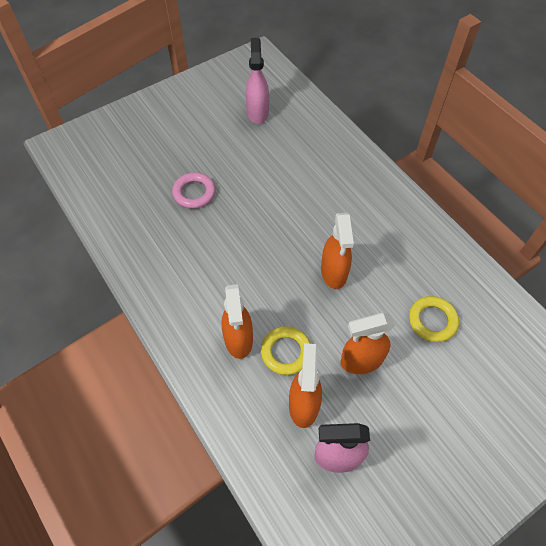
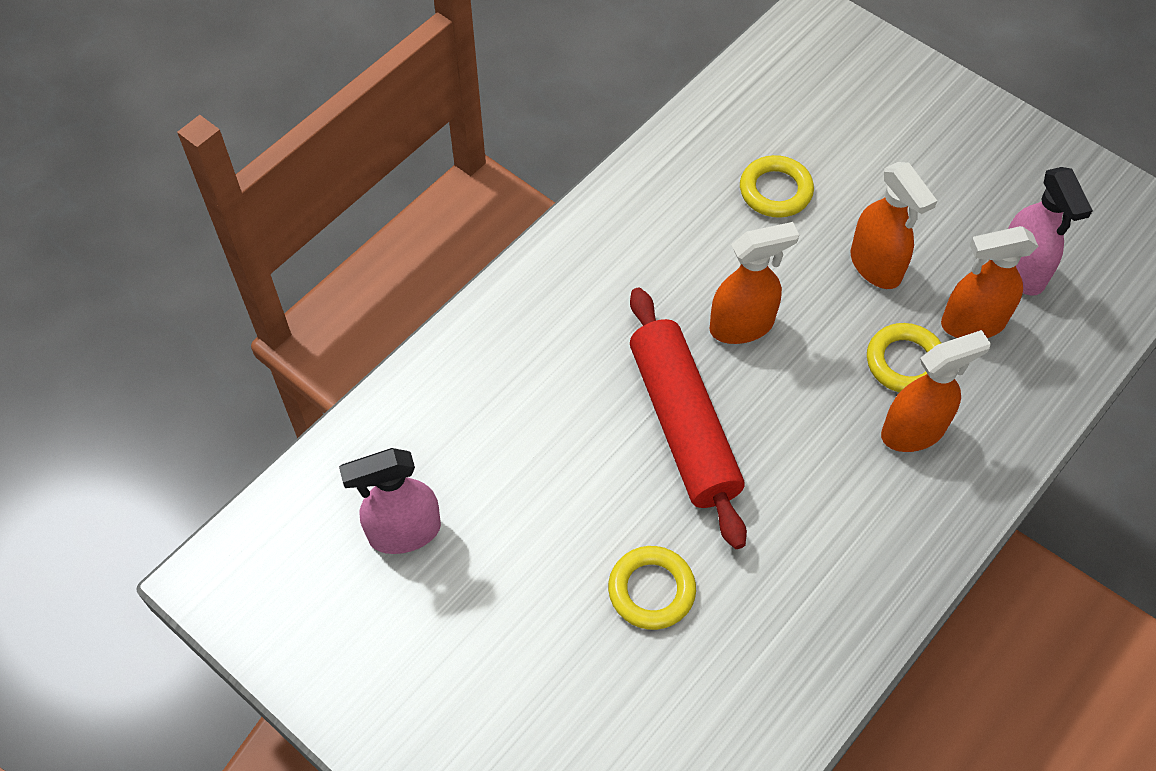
camera: 105 degrees left, 0 degrees up
(194, 193) = (651, 590): pink ring -> yellow ring
(279, 228) = (683, 424): none -> red rolling pin

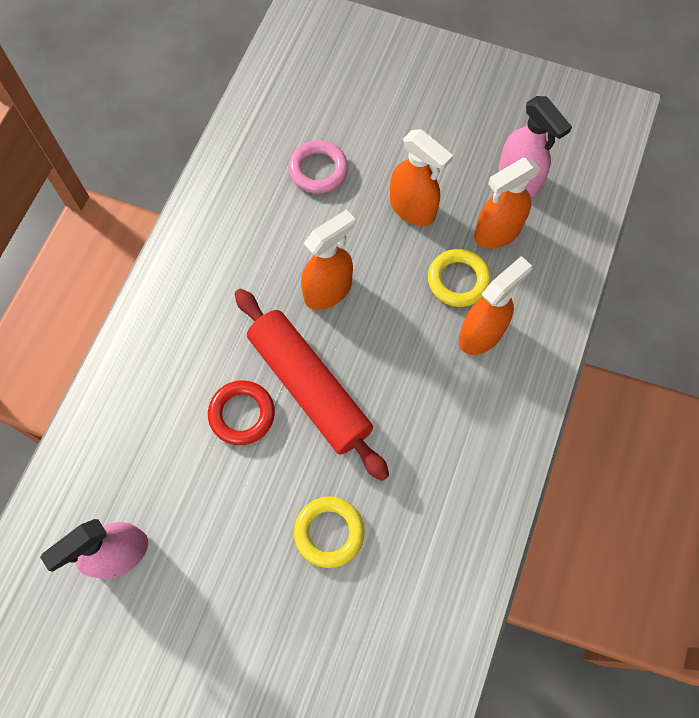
camera: 20 degrees left, 10 degrees up
(594, 428) = (242, 414): none -> red ring
(775, 191) = (318, 170): yellow ring -> pink ring

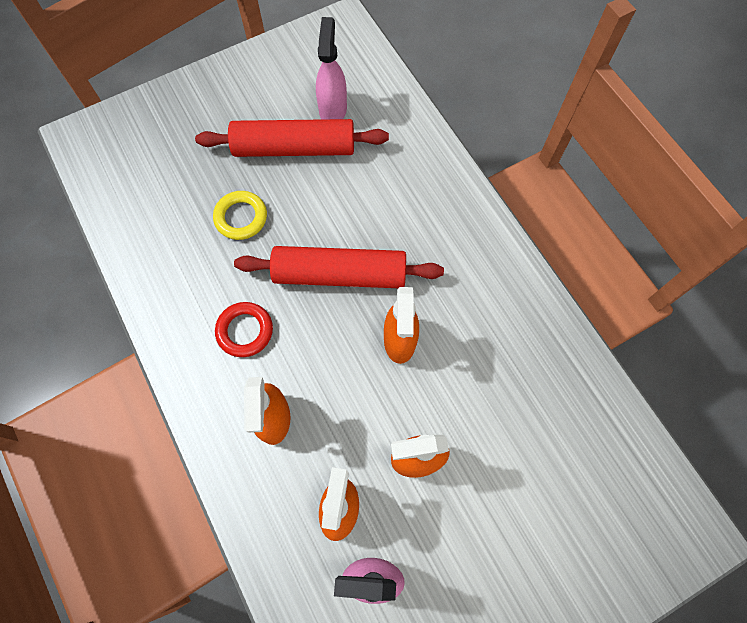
camera: 130 degrees right, 0 degrees up
(204, 551) = (294, 148): none -> red rolling pin
(242, 414) = (358, 223): red ring -> red ring (245, 331)
(318, 170) = (511, 415): pink ring -> none
(458, 280) = (328, 440): yellow ring -> none

